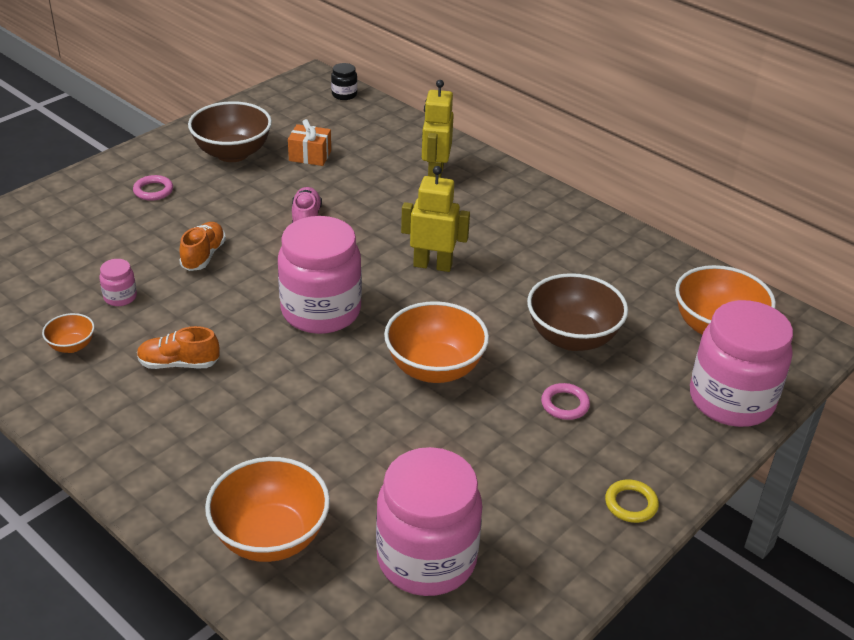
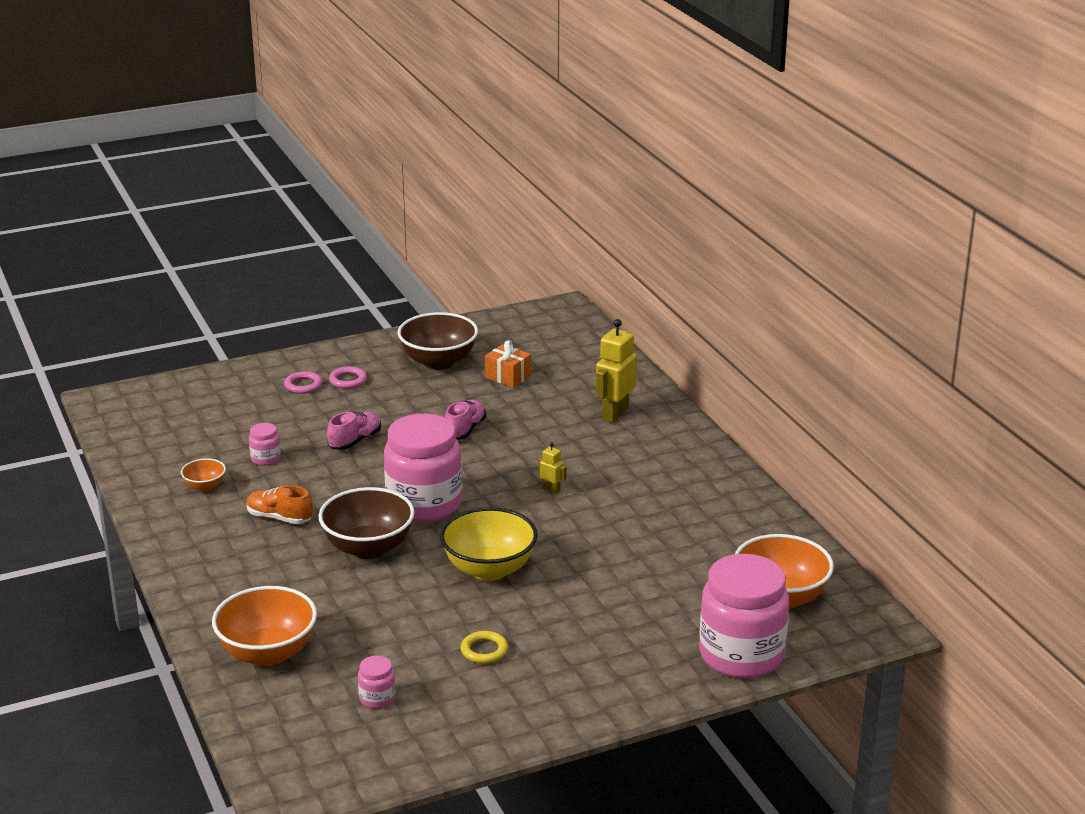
camera: 25 degrees right, 10 degrees down
(203, 256) = (355, 441): orange shoe -> pink shoe
(344, 95) = (581, 328): black jar -> none
(426, 559) = (377, 698): pink jar -> pink jar, size x0.41
(432, 265) = (551, 489): yellow robot -> yellow robot, size x0.48
(434, 368) = (489, 569): orange bowl -> yellow bowl
(565, 404) = (582, 622): pink ring -> pink ring (303, 385)
(572, 338) = (633, 574): brown bowl -> brown bowl (368, 548)
(631, 504) = (579, 706): yellow ring -> yellow ring (484, 650)

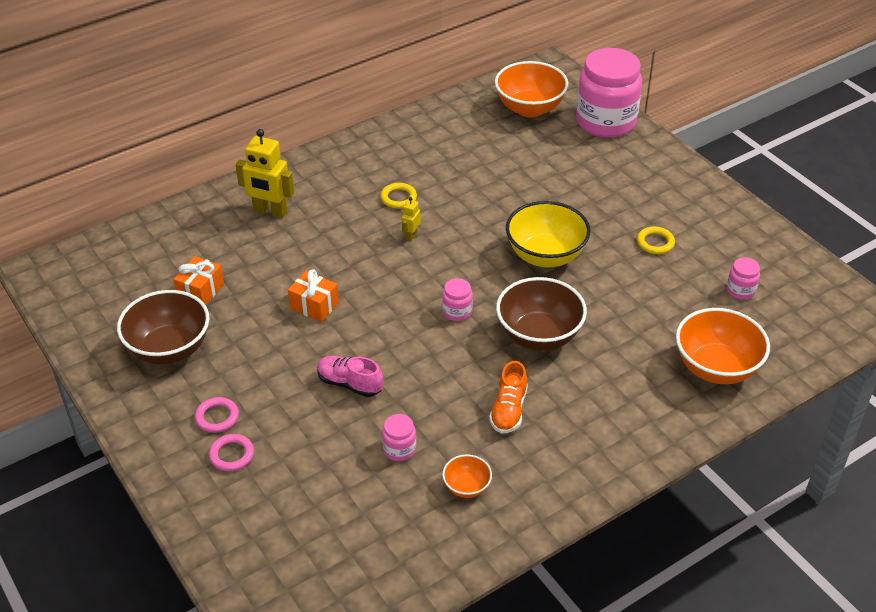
camera: 100 degrees left, 15 degrees up
(424, 505) = (457, 311): pink jar -> pink jar, size x0.41
(465, 430) = (314, 306): pink shoe -> orange gift
(617, 487) = (398, 198): none -> yellow ring

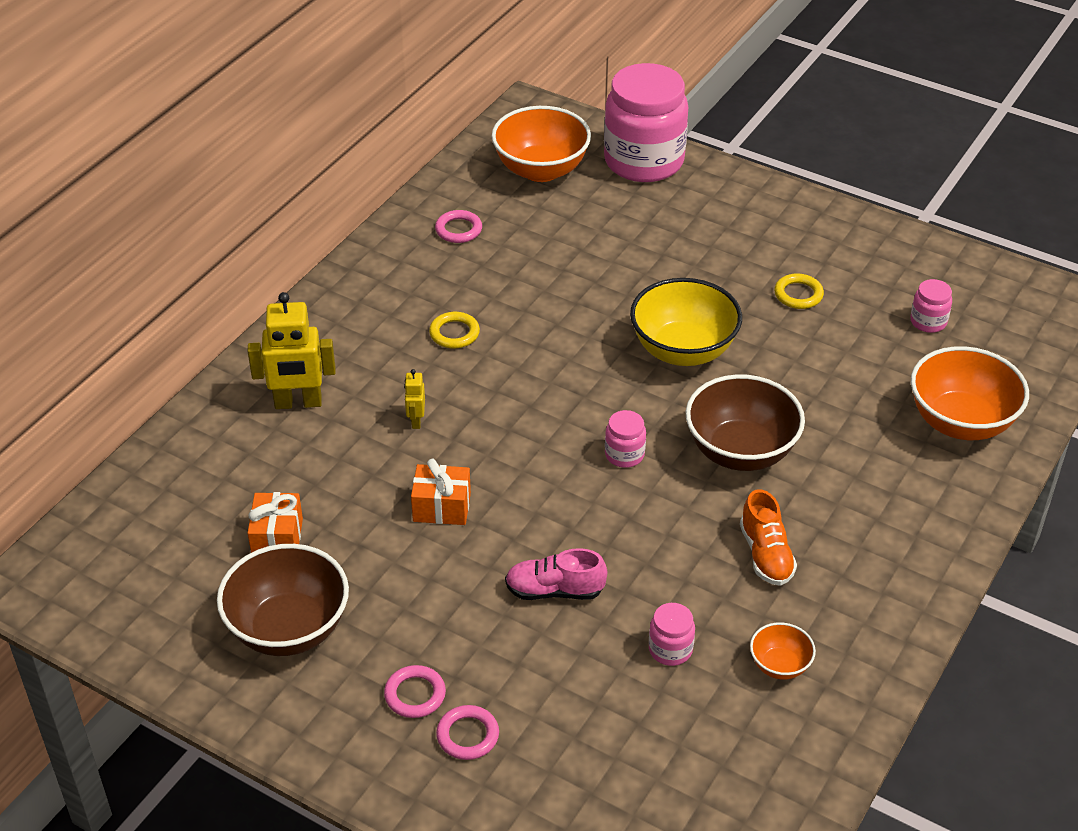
camera: 25 degrees left, 0 degrees up
(411, 235) = (503, 377): yellow robot -> yellow robot (416, 421)
(447, 132) = (458, 230): none -> pink ring

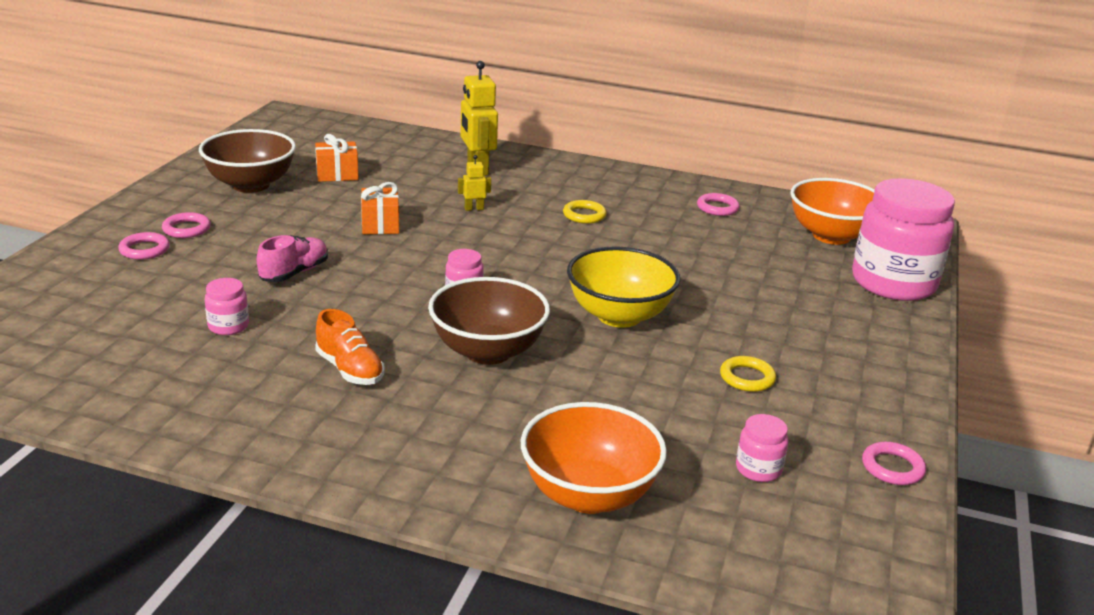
camera: 75 degrees right, 15 degrees down
(554, 590) = (294, 273): pink shoe -> pink shoe turned 45 degrees clockwise
(766, 555) = (350, 369): orange shoe -> orange shoe turned 105 degrees counterclockwise
(779, 665) = (207, 381): orange bowl -> none
(926, 252) = (892, 467): none -> pink ring

